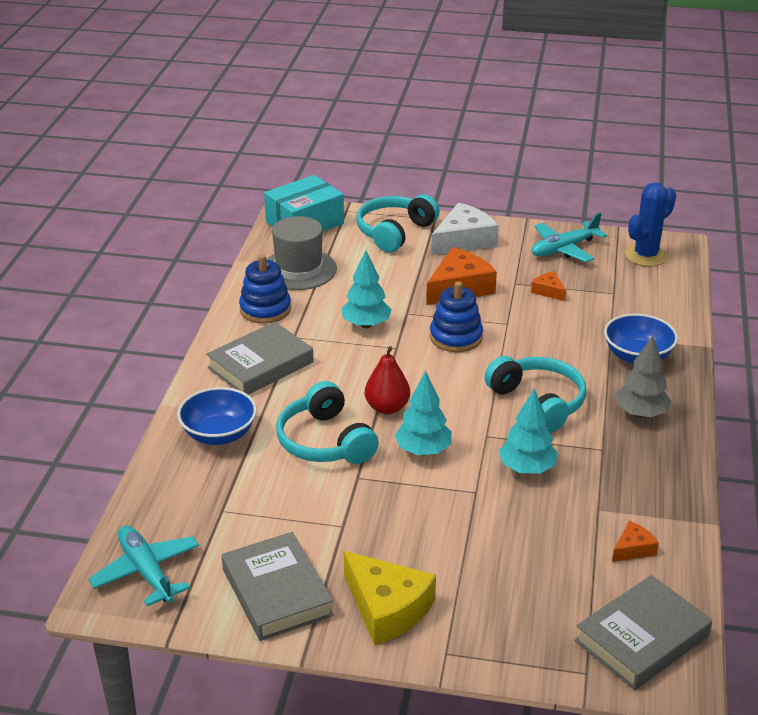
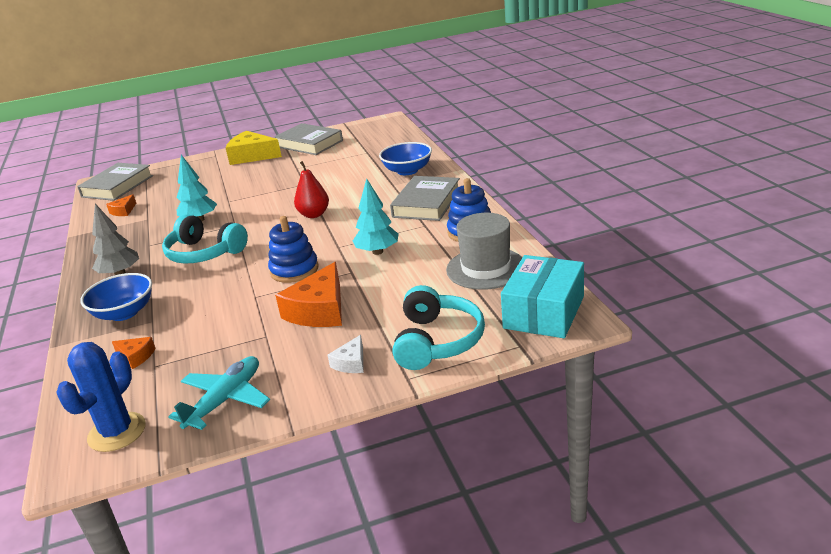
camera: 155 degrees right, 5 degrees down
(146, 571) = (378, 130): turquoise plane -> none
(325, 441) = (339, 189): turquoise headphones -> none
(423, 451) = (273, 205): turquoise tree -> none
(464, 240) = (351, 363): white cheese -> white cheese, size x0.50
(548, 291) = (226, 341): orange cheese -> orange cheese (136, 357)

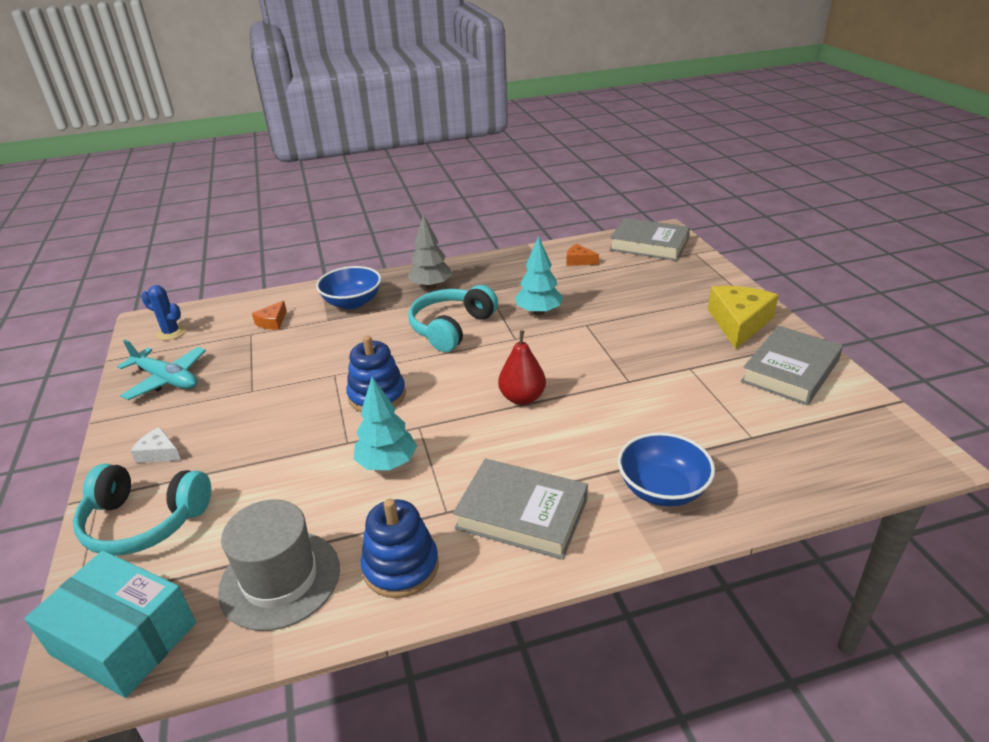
camera: 90 degrees right, 5 degrees up
(117, 432) = (171, 333): blue cactus -> blue cactus, size x0.64
(319, 310) = (275, 423): orange cheese -> none

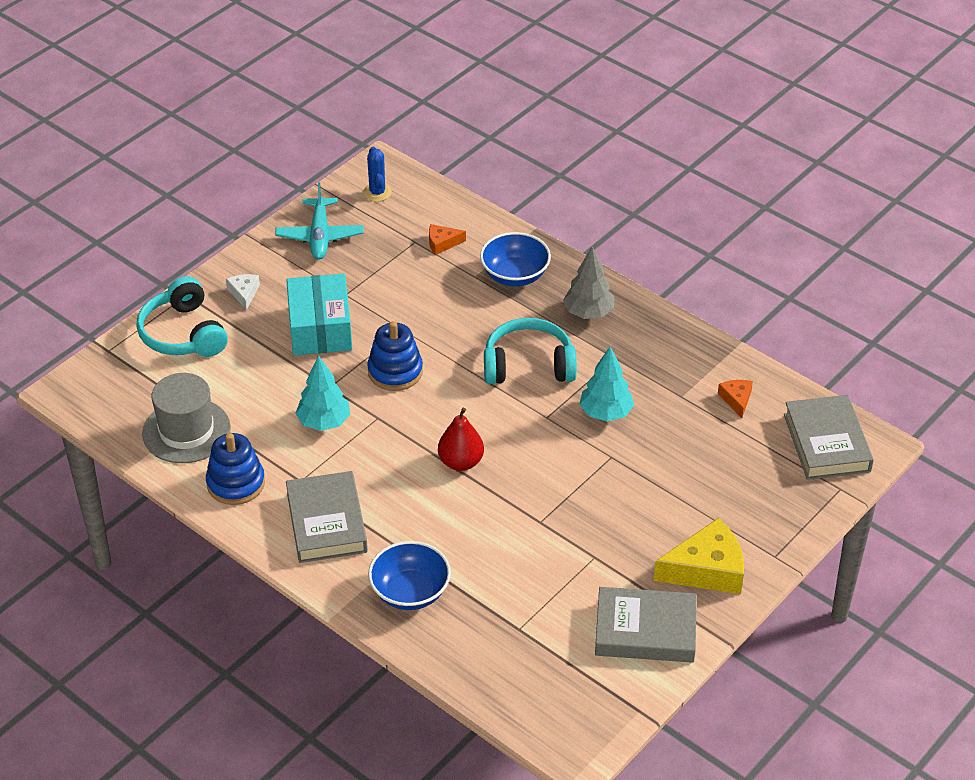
camera: 55 degrees right, 10 degrees up
(124, 638) = (101, 391): turquoise box -> turquoise box (320, 328)

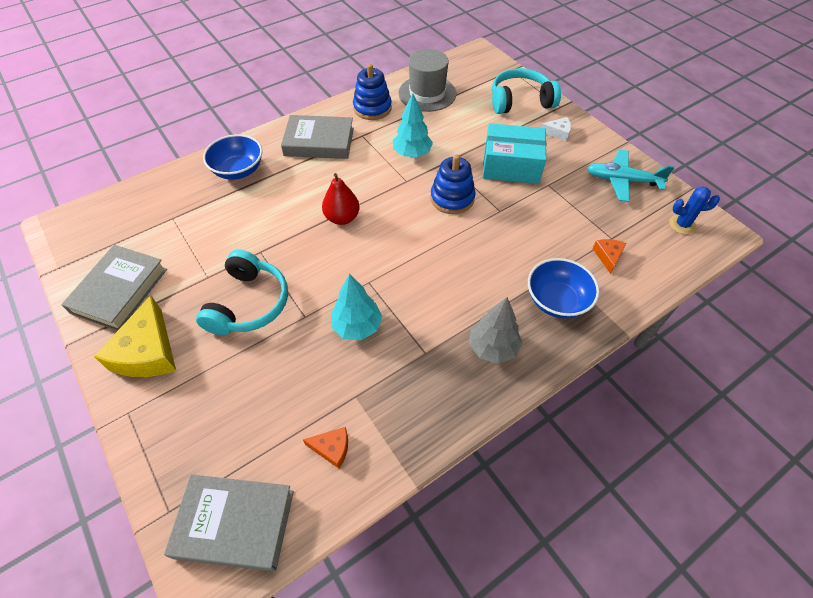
camera: 105 degrees right, 10 degrees up
(528, 365) = (434, 284): turquoise headphones -> turquoise headphones (249, 303)

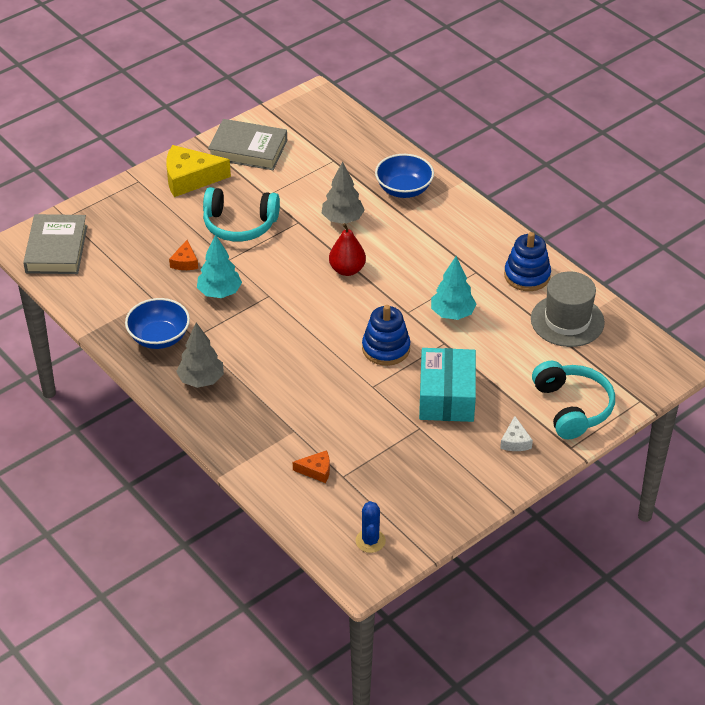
camera: 85 degrees right, 10 degrees down
(267, 216) = (342, 219): none -> grey tree
(319, 142) = (458, 240): grey book -> none
(332, 448) = (109, 290): orange cheese -> orange cheese (185, 262)
(556, 300) = (256, 426): blue bowl -> blue bowl (159, 337)
(622, 180) = (436, 495): turquoise plane -> none

